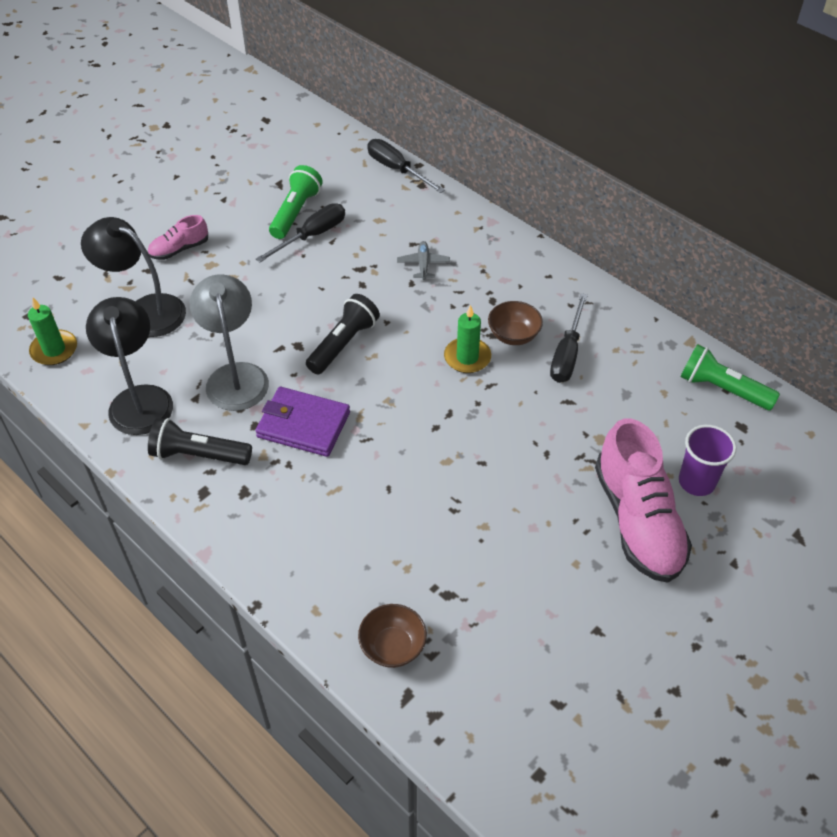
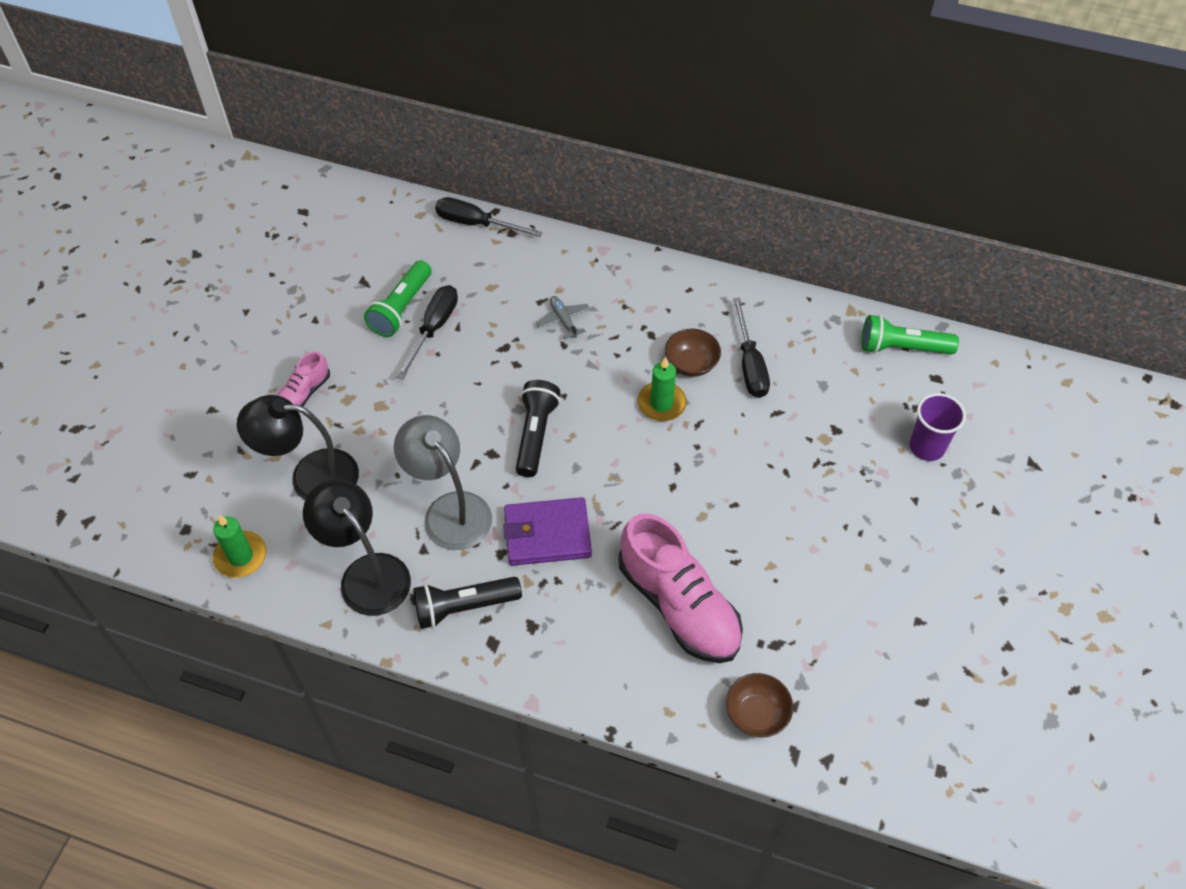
camera: 25 degrees left, 5 degrees up
(296, 212) = (401, 308): green flashlight -> green flashlight turned 150 degrees counterclockwise
(638, 521) = (898, 504): pink shoe -> pink shoe (679, 605)

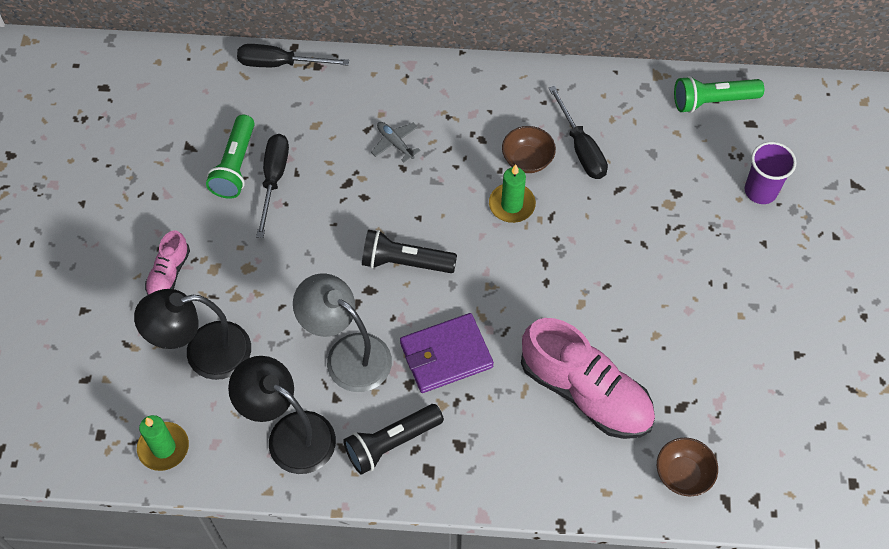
camera: 15 degrees left, 5 degrees up
(536, 434) = (405, 262): black flashlight -> black flashlight turned 75 degrees counterclockwise

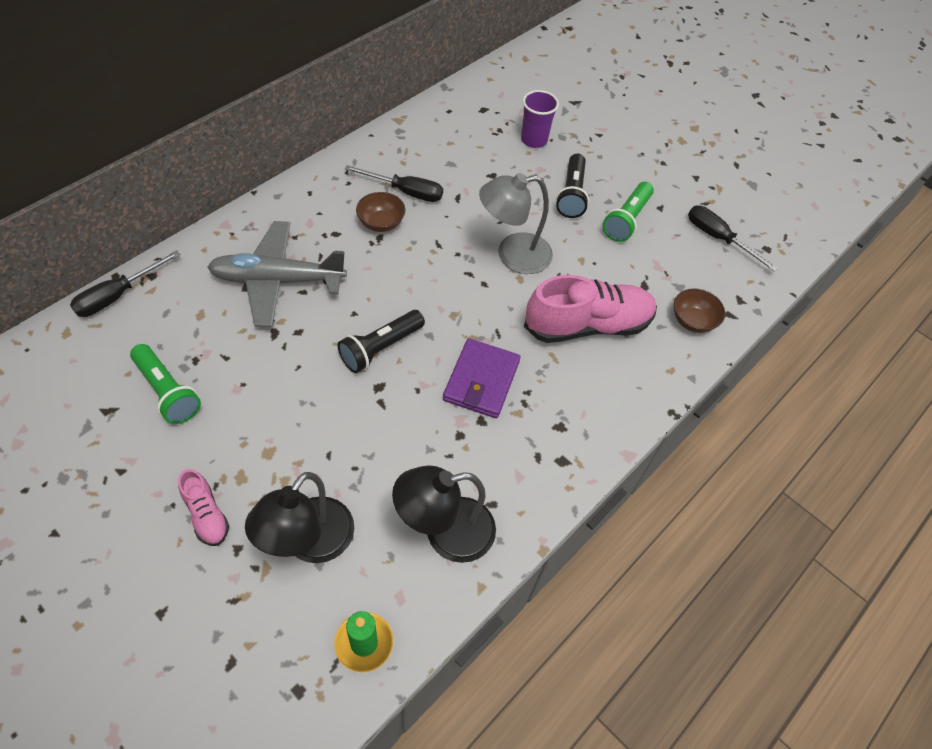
camera: 55 degrees left, 5 degrees down
(274, 179) = (212, 375): black screwdriver -> black screwdriver (718, 238)
(347, 354) = (417, 441): grey lamp -> grey lamp (513, 255)
(391, 443) = (518, 468): black flashlight -> black flashlight (571, 195)
(395, 143) = (277, 281): grey plane -> grey plane, size x2.49
(512, 205) = (405, 256): green candle -> none
(712, 101) = (447, 112): green flashlight -> green flashlight (626, 220)

